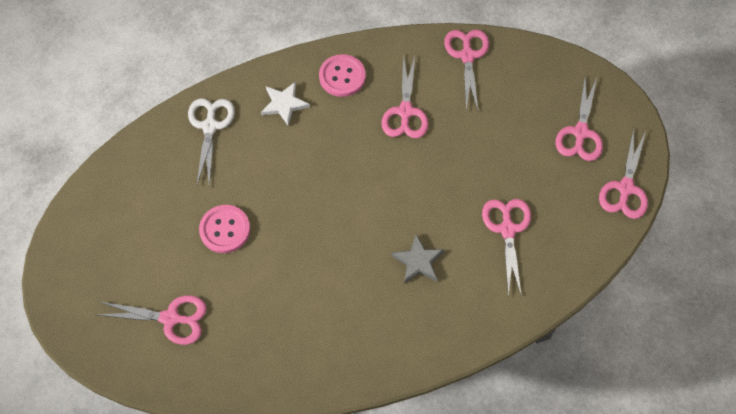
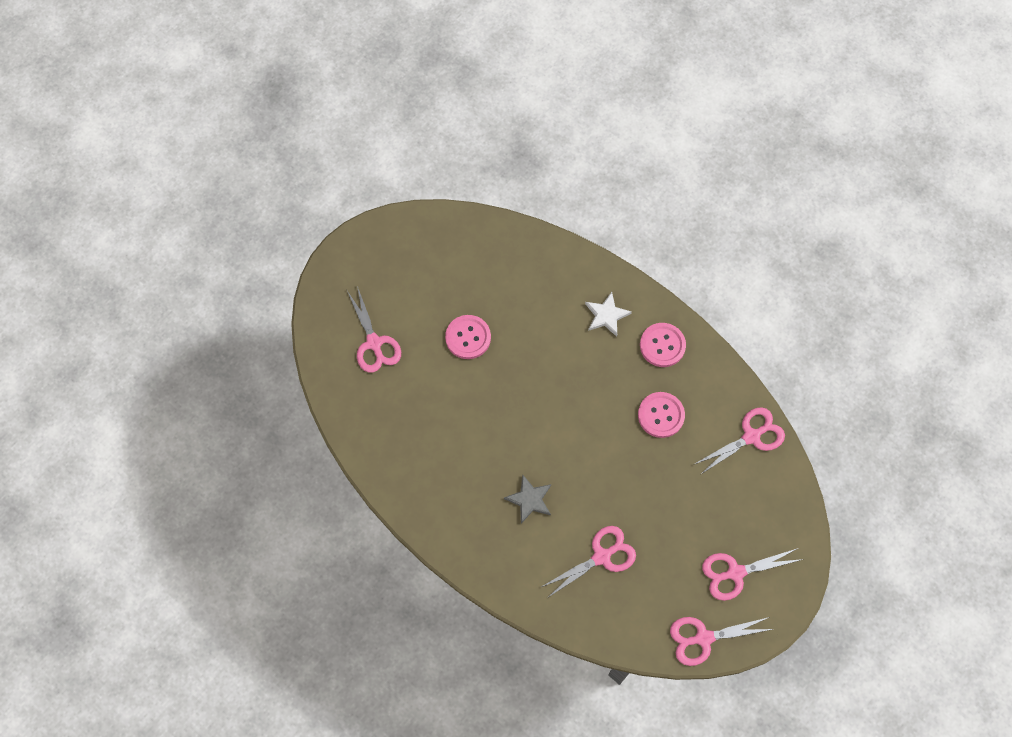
camera: 60 degrees right, 5 degrees up
(210, 126) = (550, 271): white scissors -> none
(405, 112) = (661, 415): pink scissors -> pink button

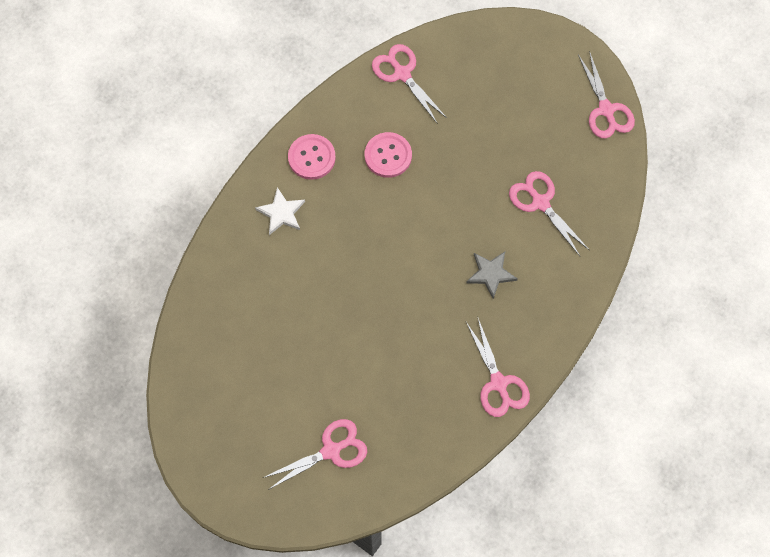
camera: 95 degrees left, 0 degrees up
(468, 337) = (317, 351): pink button -> none
(735, 573) = (540, 85): pink scissors -> pink scissors (499, 384)

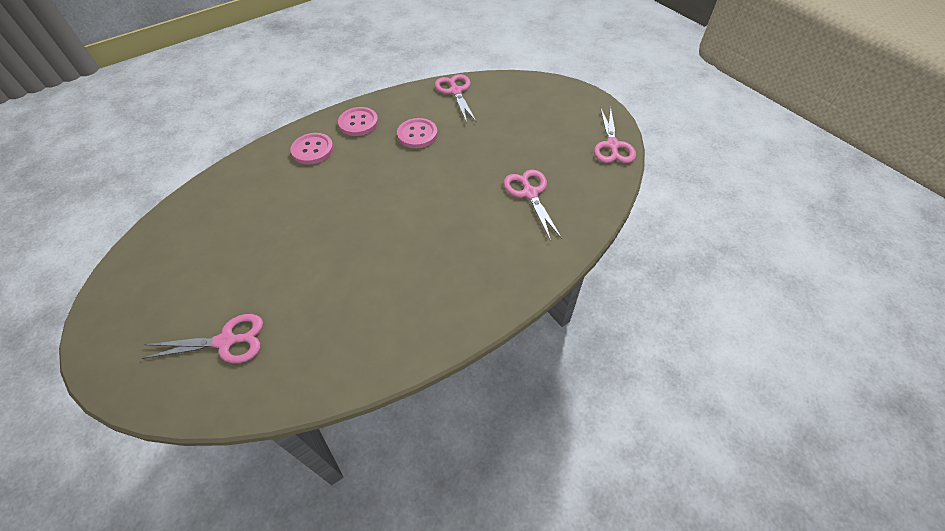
camera: 20 degrees right, 15 degrees down
(281, 213) = (312, 150): white star -> pink button
(490, 274) = (461, 234): grey star -> none
(499, 384) = (423, 329): pink scissors -> none

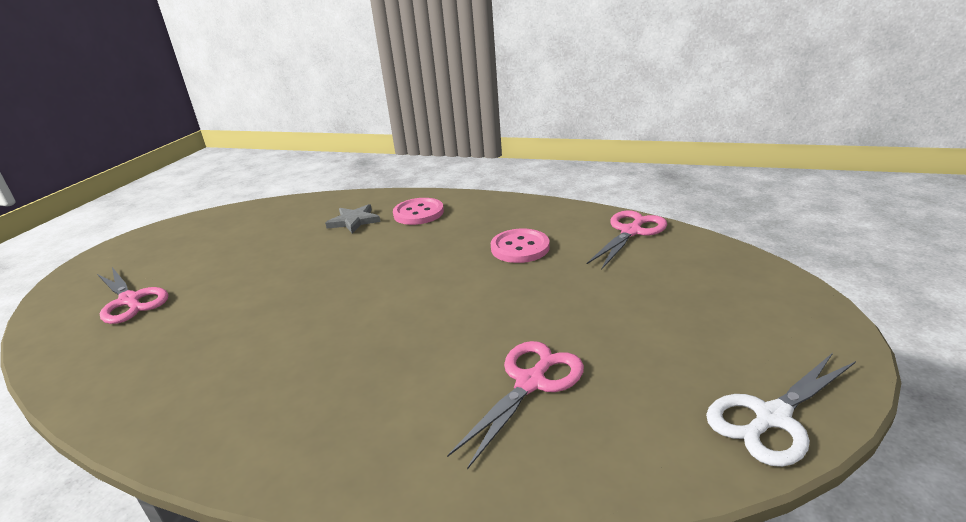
camera: 55 degrees right, 25 degrees down
(276, 183) = (354, 221): none -> grey star
(358, 123) = (488, 212): pink button -> none
(612, 146) = (771, 418): pink scissors -> white scissors

